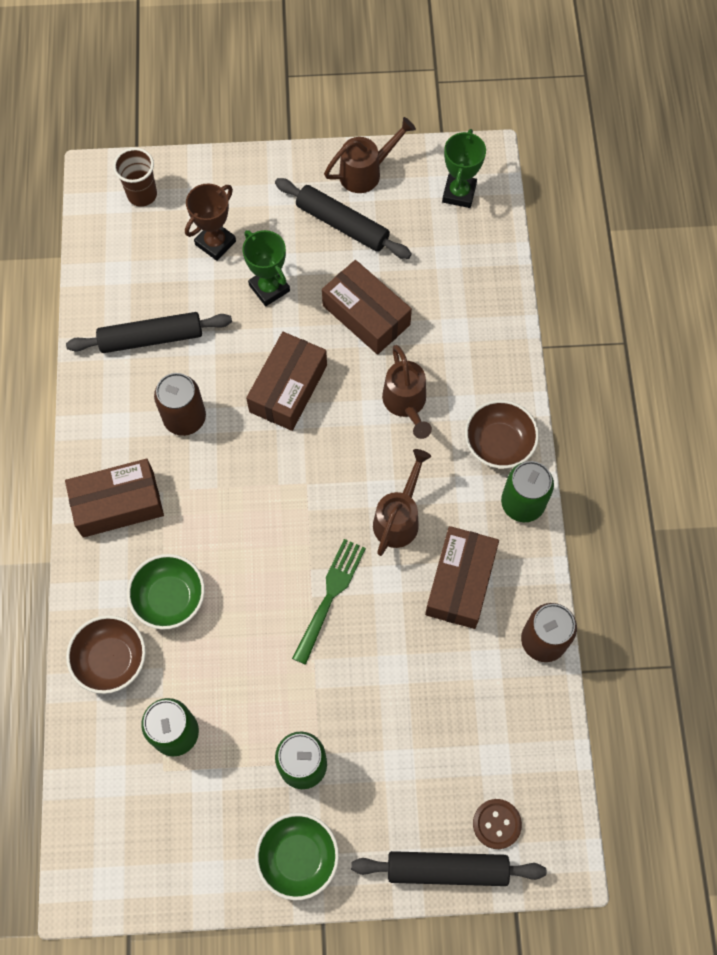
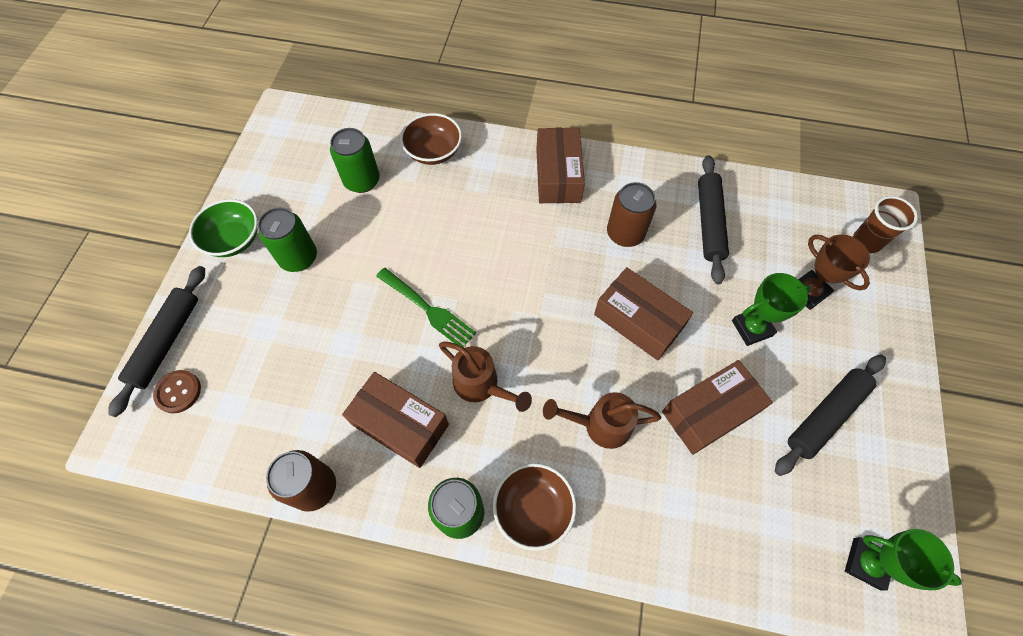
camera: 105 degrees right, 5 degrees down
(169, 598) = (468, 195): green bowl -> none
(366, 172) = (896, 459): brown watering can -> none

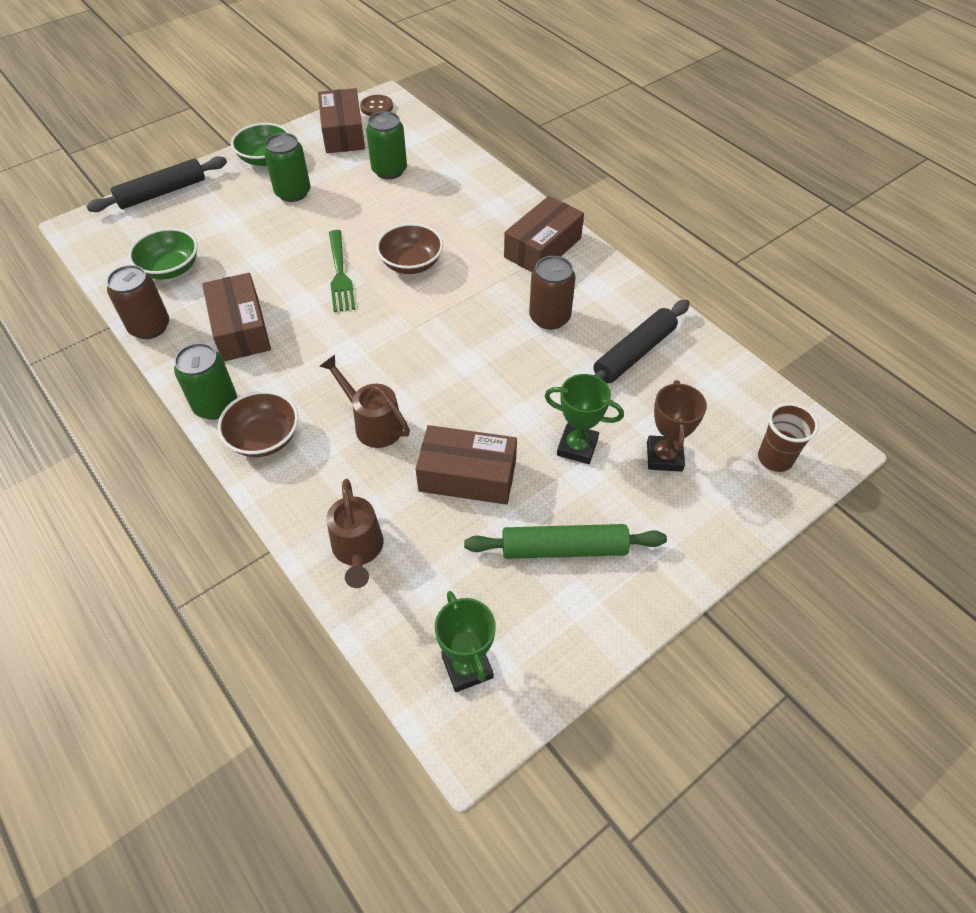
camera: 40 degrees right, 10 degrees down
(178, 392) = (137, 224): brown button -> brown button (376, 107)
(267, 414) = (170, 269): none -> green bowl
(433, 151) = (463, 180): brown bowl -> brown bowl (411, 263)
(481, 385) = (320, 342): brown watering can -> brown watering can (358, 550)
(638, 321) = (486, 380): brown box -> brown box (343, 133)
(825, 416) = (564, 548): black rolling pin -> green rolling pin

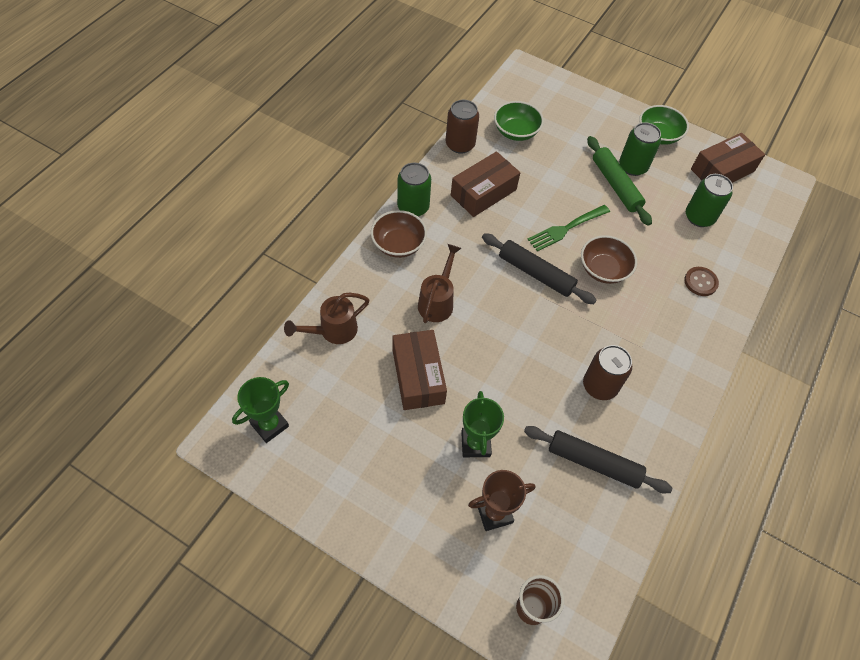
camera: 65 degrees right, 5 degrees up
(162, 193) = (584, 94): black rolling pin -> black rolling pin (536, 274)
(376, 107) = (771, 180): brown button -> brown button (700, 282)
(542, 248) = (678, 357): brown box -> none
(564, 548) = (380, 460): green rolling pin -> green rolling pin (616, 185)

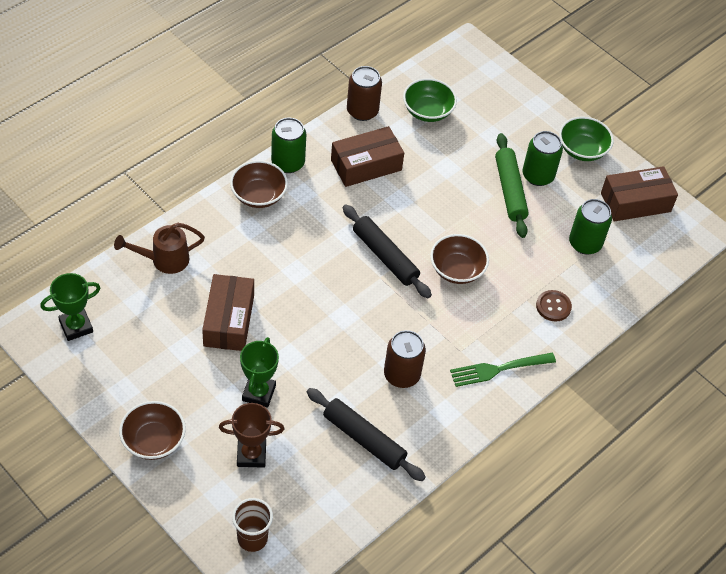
camera: 15 degrees right, 5 degrees down
(392, 528) = (153, 440): none -> brown bowl
(437, 302) = (275, 258): brown watering can -> none
(566, 228) = (437, 220): green fork -> green fork (499, 369)

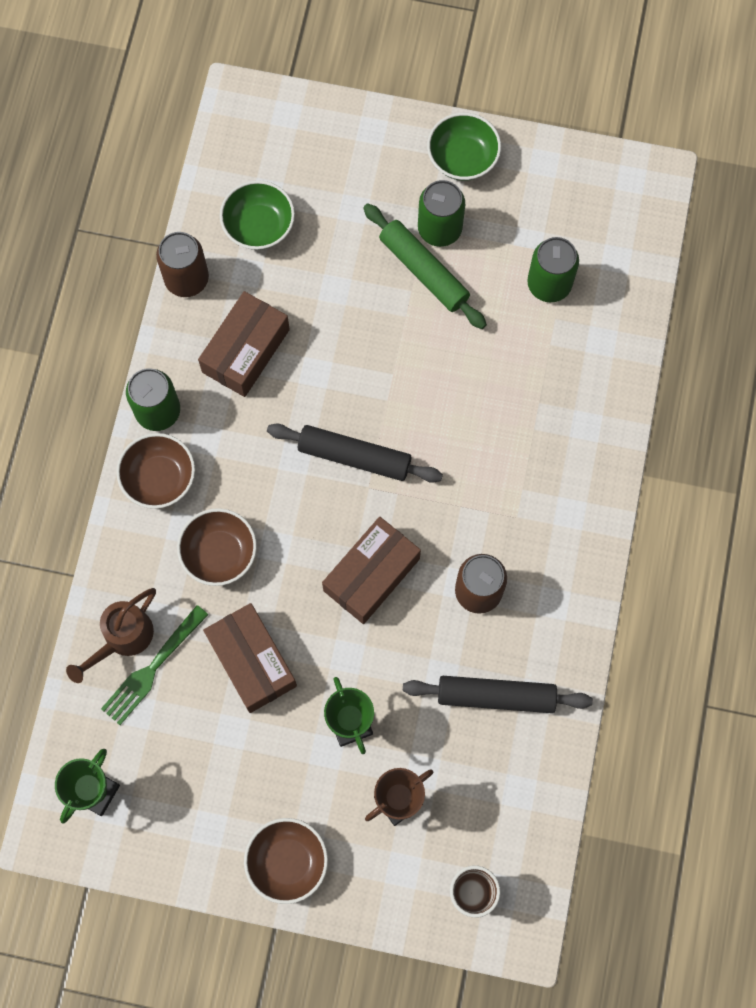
camera: 30 degrees left, 20 degrees up
(457, 270) = (441, 417): brown bowl -> brown bowl (219, 553)
(499, 369) = (570, 509): green fork -> green fork (153, 667)
(553, 306) = (571, 390): brown button -> none
(635, 202) = (565, 190): brown box -> brown box (371, 574)

